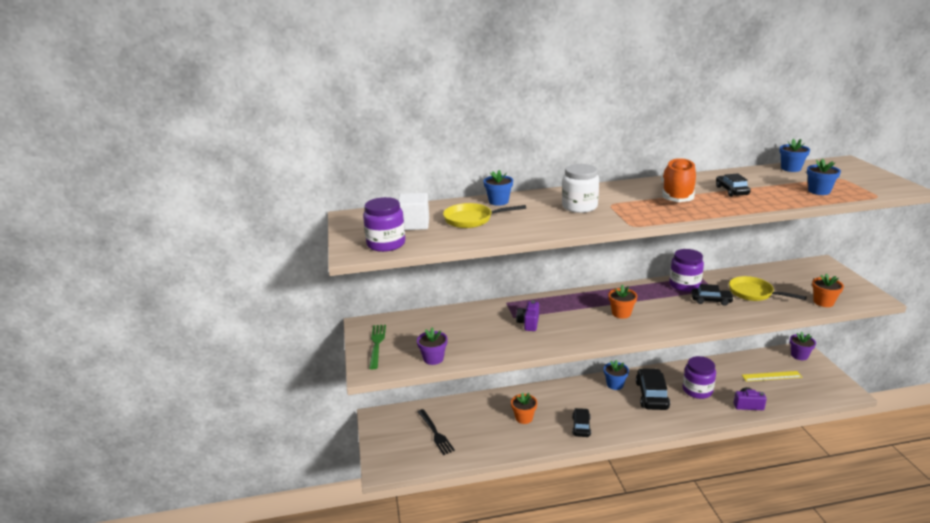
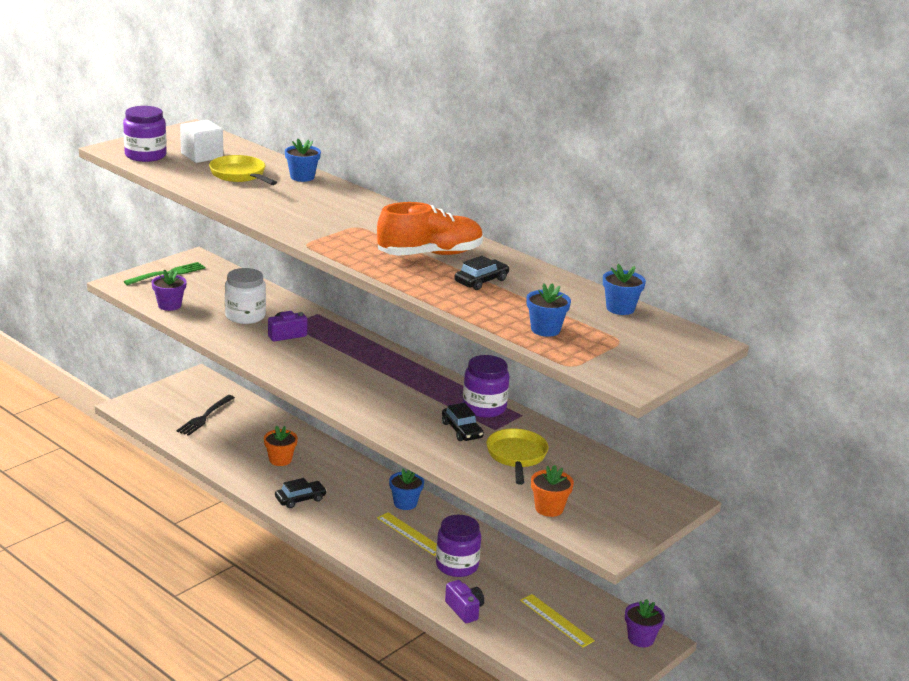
camera: 50 degrees right, 0 degrees up
(579, 206) = (331, 213): white jar -> white jar (245, 316)
(621, 313) = (364, 380): orange flower pot -> none
(652, 395) = (410, 534): black car -> yellow ruler

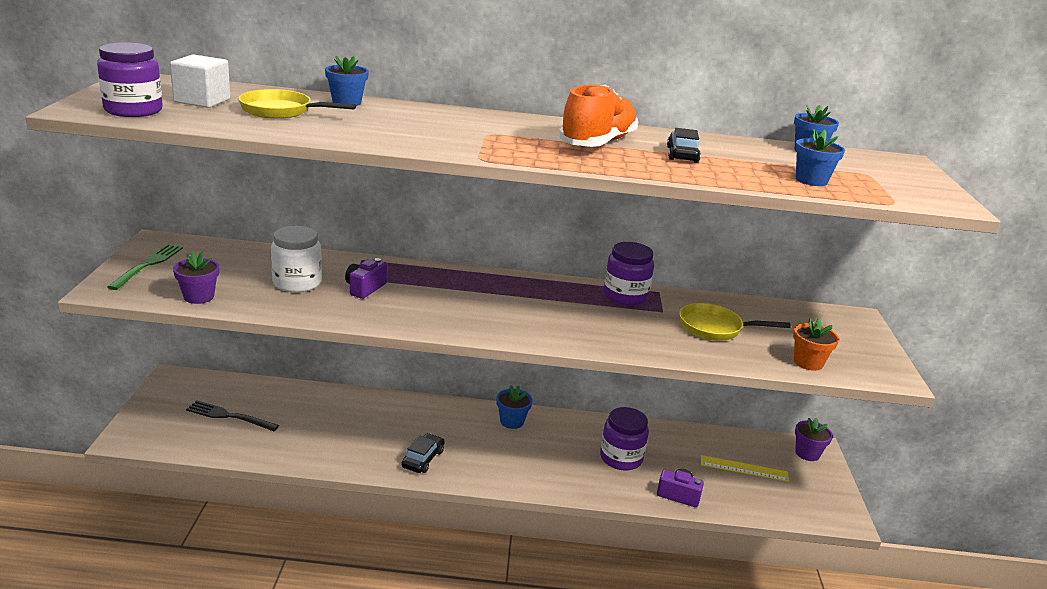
camera: 40 degrees left, 0 degrees up
(205, 417) = (228, 416): black fork -> black fork turned 120 degrees clockwise
(280, 460) = (356, 428): orange flower pot -> none
(410, 534) = (552, 447): yellow ruler -> none
(462, 430) = (643, 322): black car -> none
(516, 456) = (715, 328): yellow pan -> yellow pan turned 45 degrees counterclockwise

